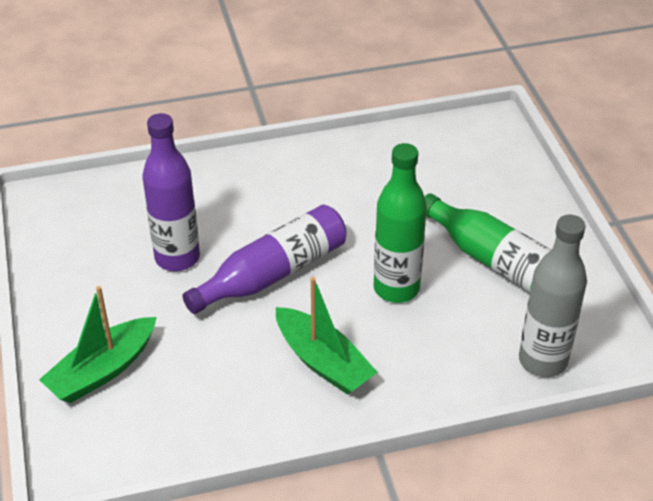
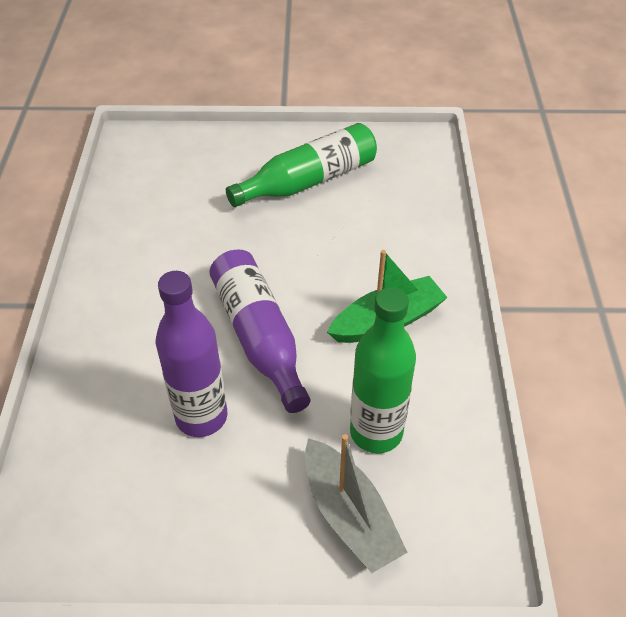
camera: 75 degrees left, 5 degrees up
(102, 370) = (349, 515): green boat -> grey boat
(396, 288) = (313, 251): green bottle -> green bottle (376, 432)
(542, 360) = (422, 184): grey bottle -> none

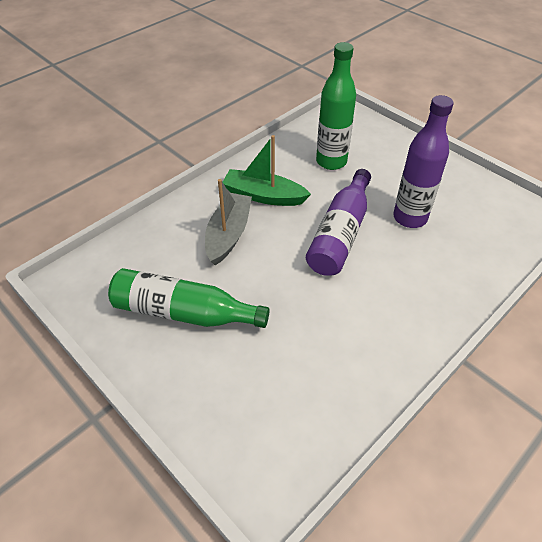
camera: 135 degrees left, 0 degrees up
(349, 515) = (376, 146): grey boat -> grey boat (228, 234)

